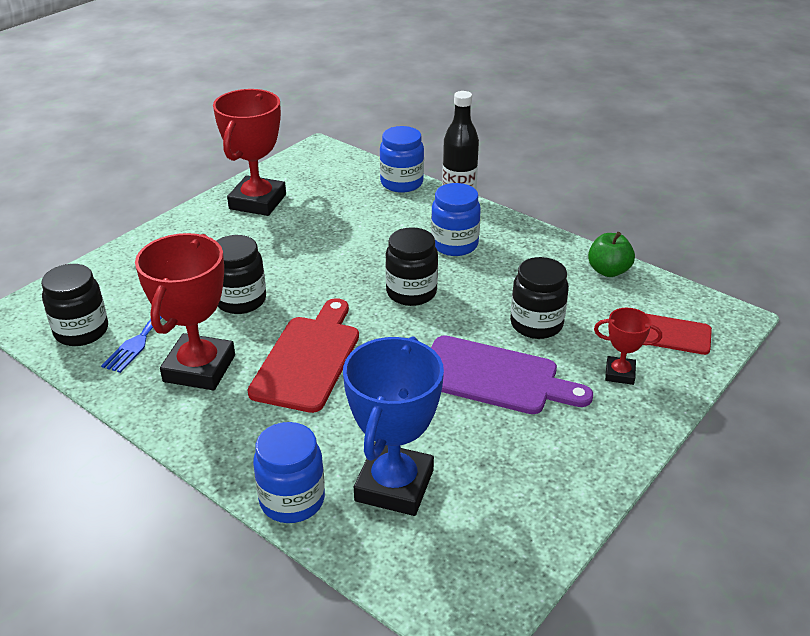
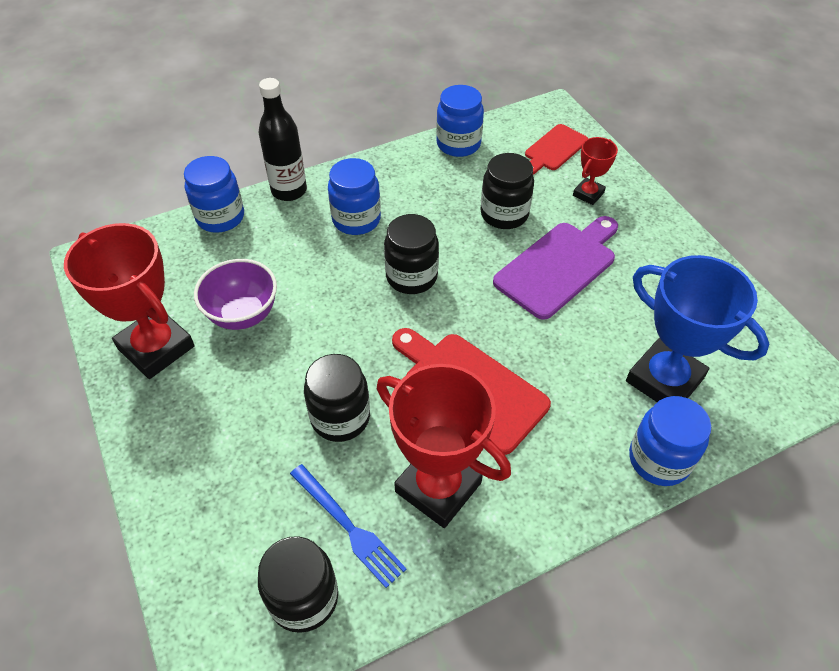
camera: 65 degrees left, 15 degrees up
(311, 225) = (243, 314): none -> purple bowl
(608, 271) = (458, 144): green apple -> blue jar

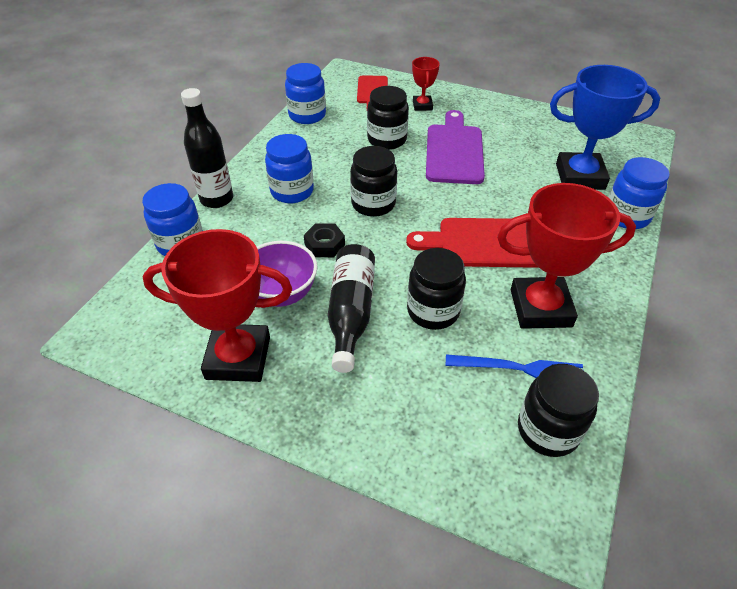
camera: 40 degrees left, 5 degrees down
(274, 369) = (351, 313): none -> black bottle
(325, 291) = (324, 245): none -> black nut

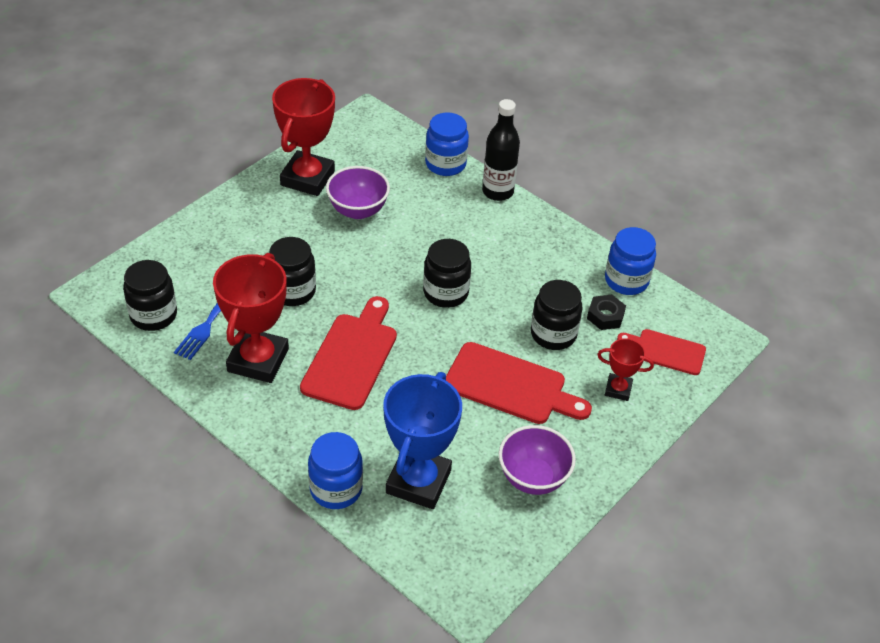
camera: 105 degrees right, 0 degrees up
(292, 191) = (489, 241): blue jar -> none
(324, 245) = (403, 247): black nut -> black nut (605, 316)
(351, 313) = (317, 244): black bottle -> none
(454, 151) = (510, 386): purple cutting board -> red cutting board
(529, 128) = (533, 478): none -> purple bowl

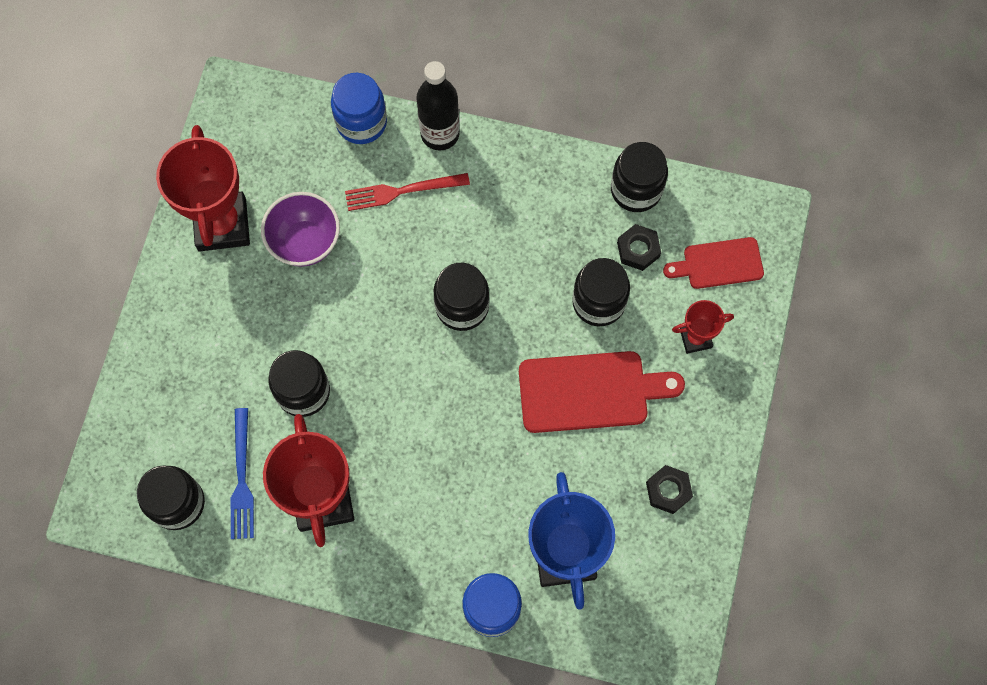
camera: 25 degrees left, 25 degrees up
(352, 357) = (414, 442): red cutting board -> none
(448, 211) = (402, 191): none -> red fork
(533, 478) = (668, 490): purple bowl -> black nut
(626, 280) = (636, 190): blue jar -> black jar

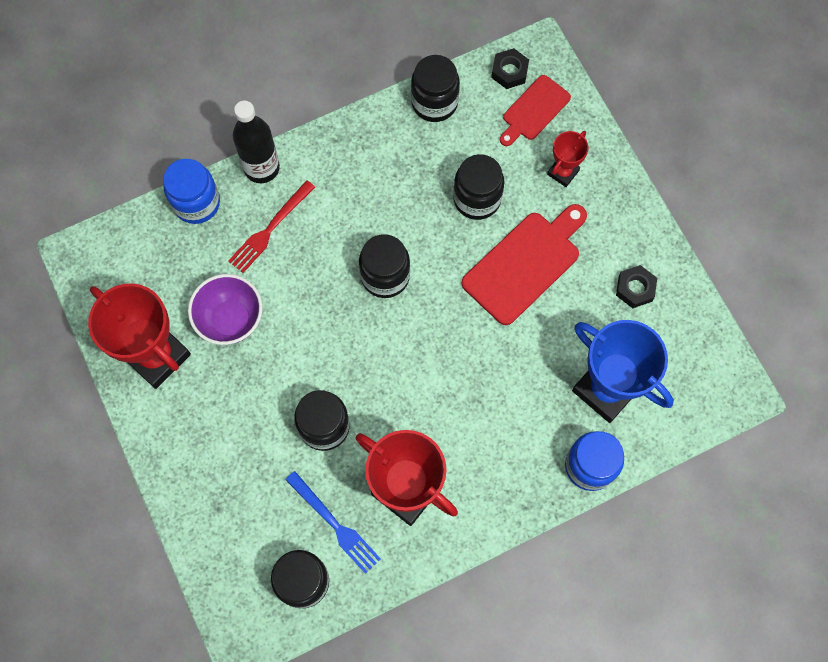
camera: 40 degrees left, 0 degrees up
(638, 249) = (472, 142): black nut -> black nut (509, 71)

